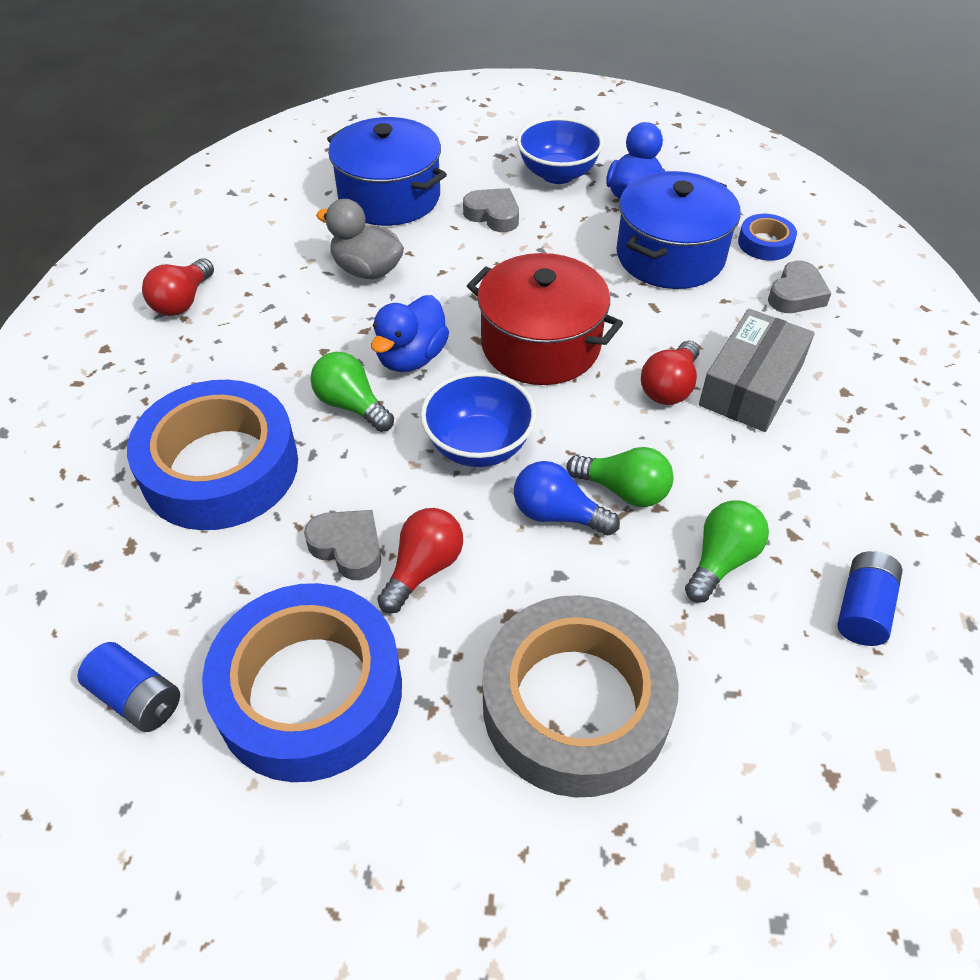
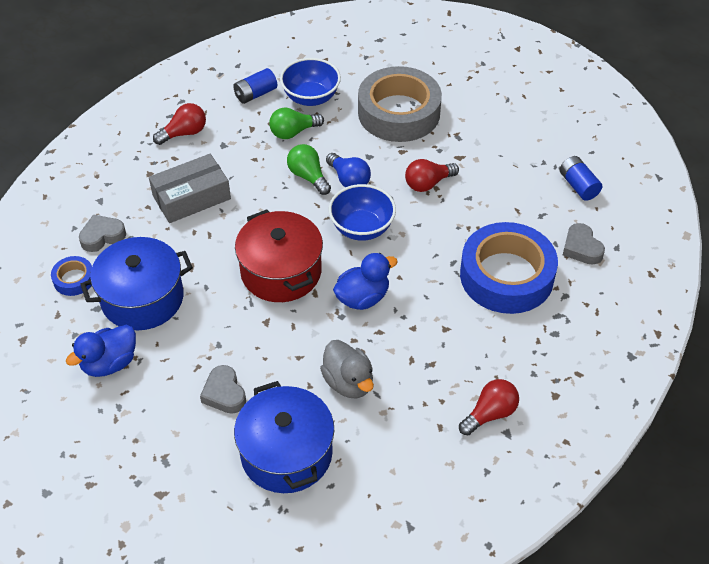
camera: 150 degrees left, 0 degrees up
(310, 691) = (503, 159): blue tape -> none
(348, 547) = (458, 207): grey heart -> grey heart (581, 248)
(351, 405) = (416, 282): green light bulb -> none
(557, 174) = (141, 414): blue bowl -> blue bowl (311, 97)
(669, 387) = (235, 215): red light bulb -> red light bulb (184, 133)

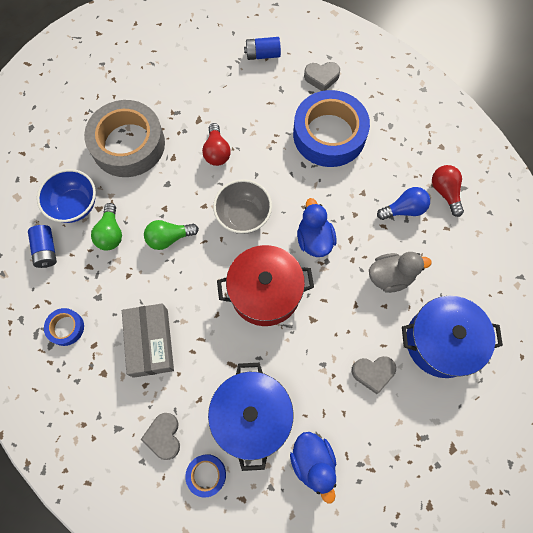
camera: 70 degrees left, 20 degrees up
(184, 133) = (66, 328): red light bulb -> blue tape
(349, 180) = (187, 208): blue light bulb -> blue light bulb (404, 209)
(362, 228) = (243, 216): blue bowl -> grey bowl

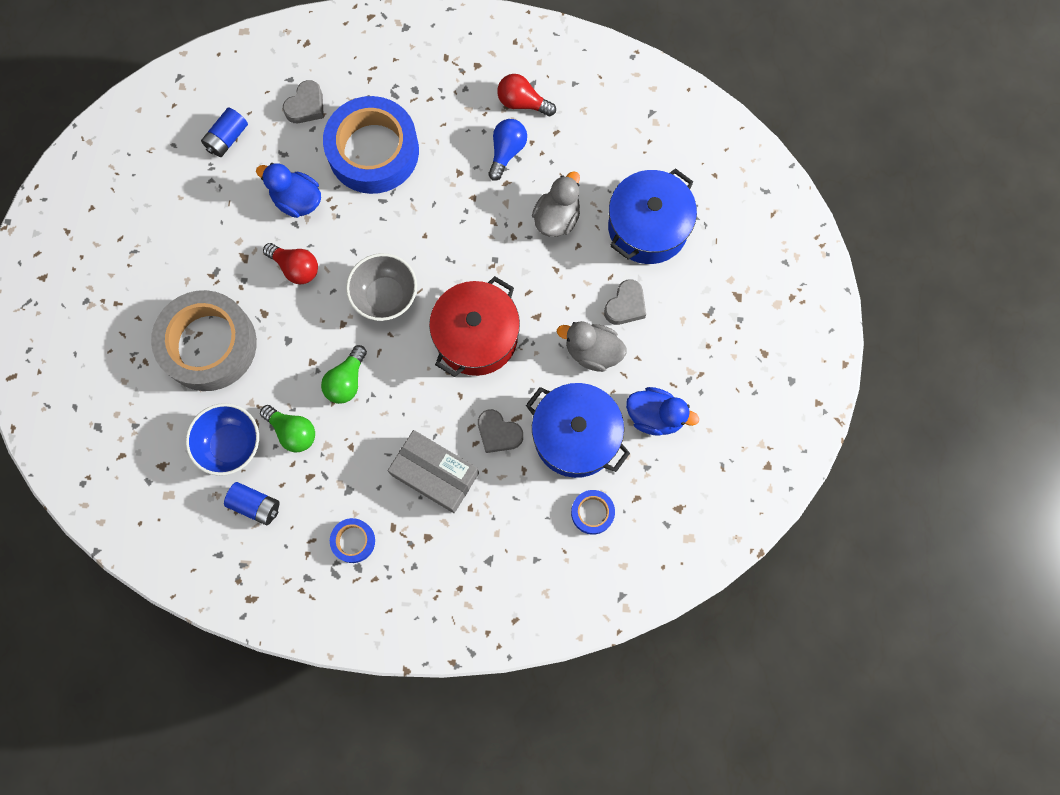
camera: 50 degrees left, 5 degrees up
(164, 436) = (530, 524): grey heart -> grey heart (498, 433)
(314, 239) = (465, 253): blue duck -> blue duck (297, 200)
(321, 377) = (592, 351): none -> grey duck

